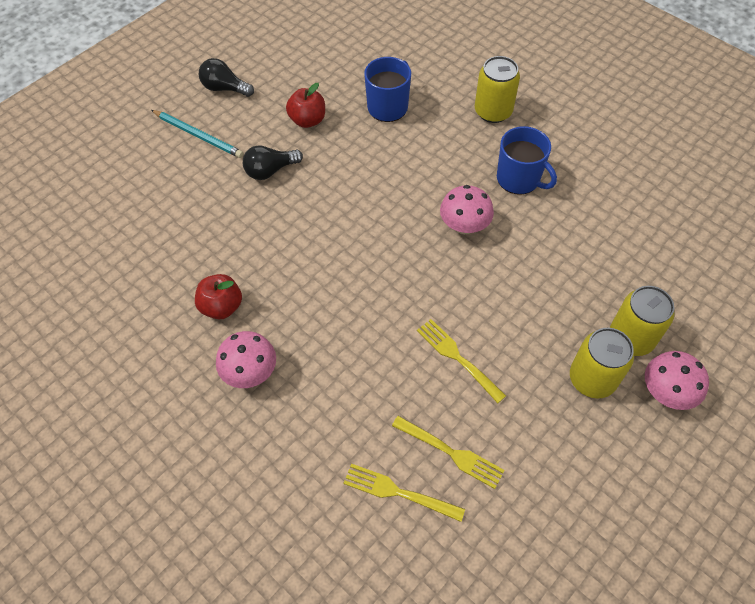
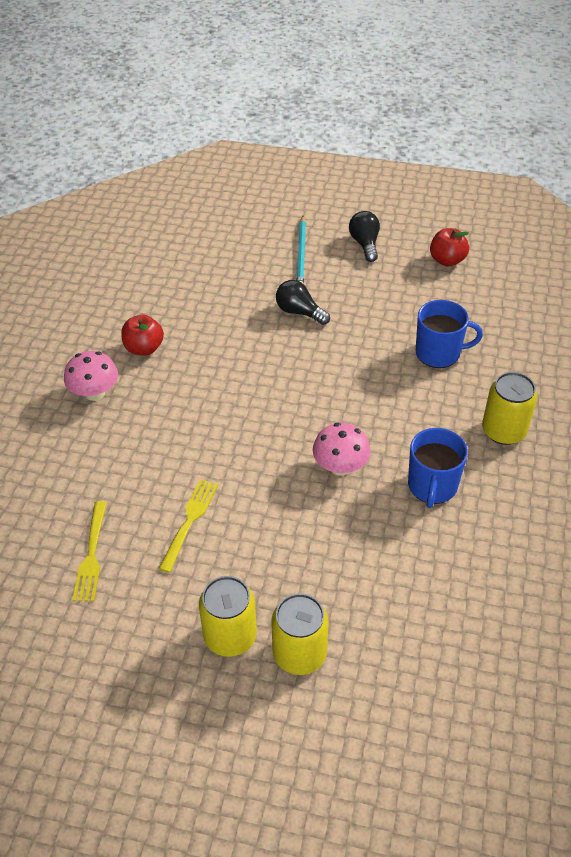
camera: 60 degrees right, 10 degrees down
(307, 120) = (374, 309): red apple -> red apple (447, 260)
(398, 492) = (36, 534): yellow fork -> none
(666, 392) = (253, 708): pink mushroom -> none

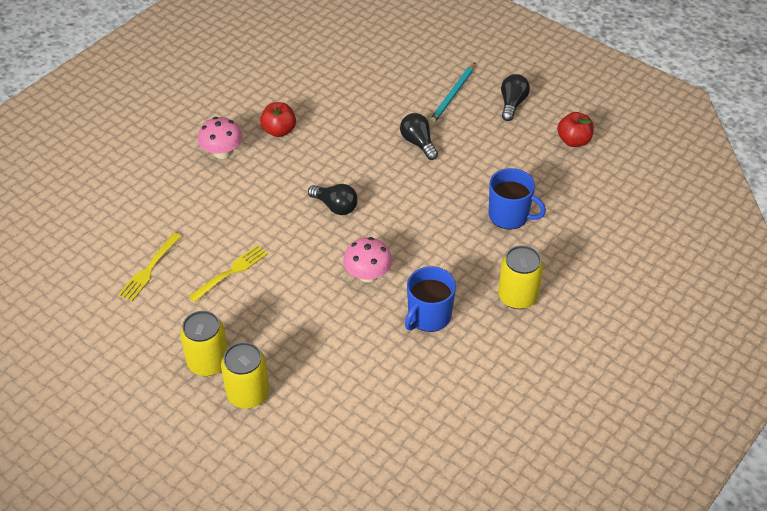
camera: 25 degrees right, 0 degrees up
(257, 407) = (335, 206): none -> black light bulb

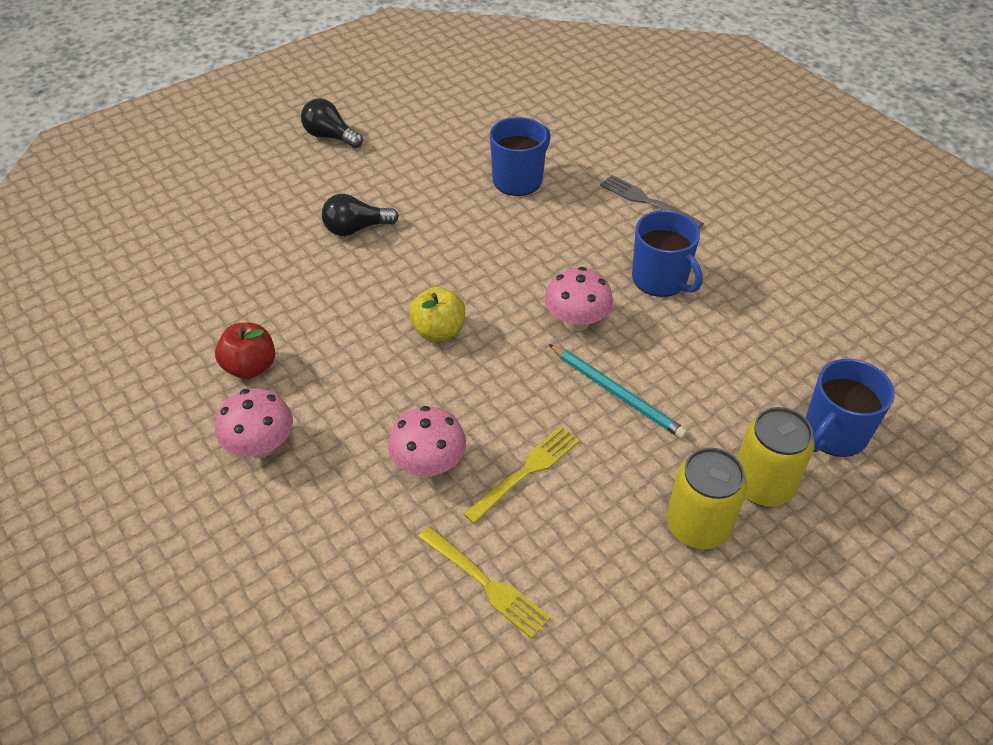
camera: 75 degrees left, 0 degrees up
(226, 226) = (429, 464): none -> pink mushroom
(231, 272) = (526, 471): yellow fork -> yellow fork turned 75 degrees clockwise
(304, 433) = (834, 433): none -> blue mug
(335, 206) = (438, 331): black light bulb -> yellow apple
(452, 95) = (284, 181): turquoise pencil -> turquoise pencil (617, 393)
(517, 296) = (647, 201): yellow can -> grey fork
(573, 141) = (419, 106): red apple -> none

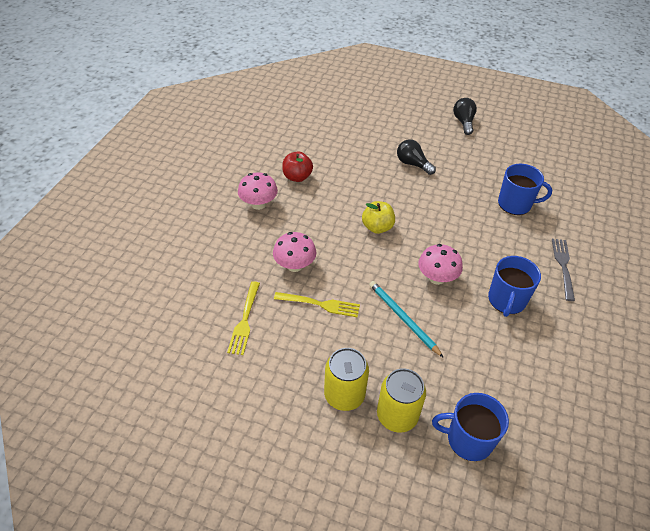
camera: 55 degrees right, 0 degrees up
(617, 393) = (403, 318): turquoise pencil -> turquoise pencil turned 135 degrees clockwise

